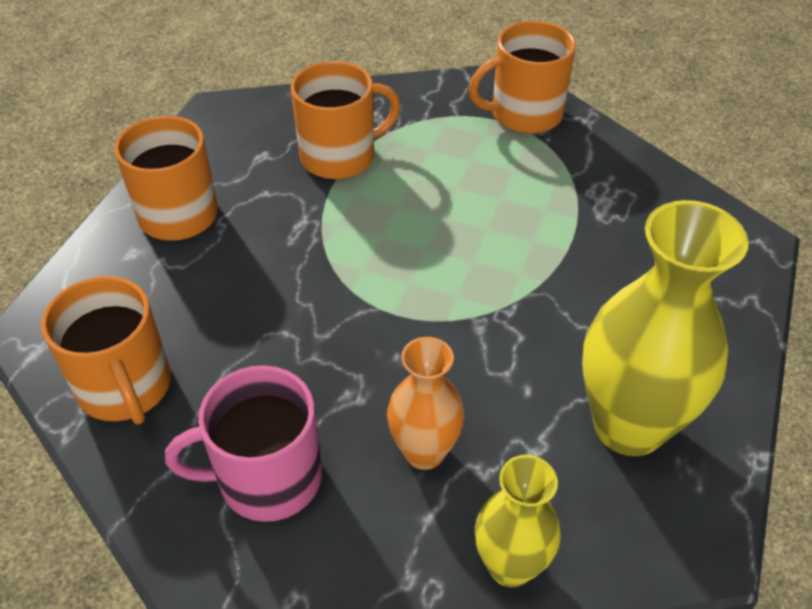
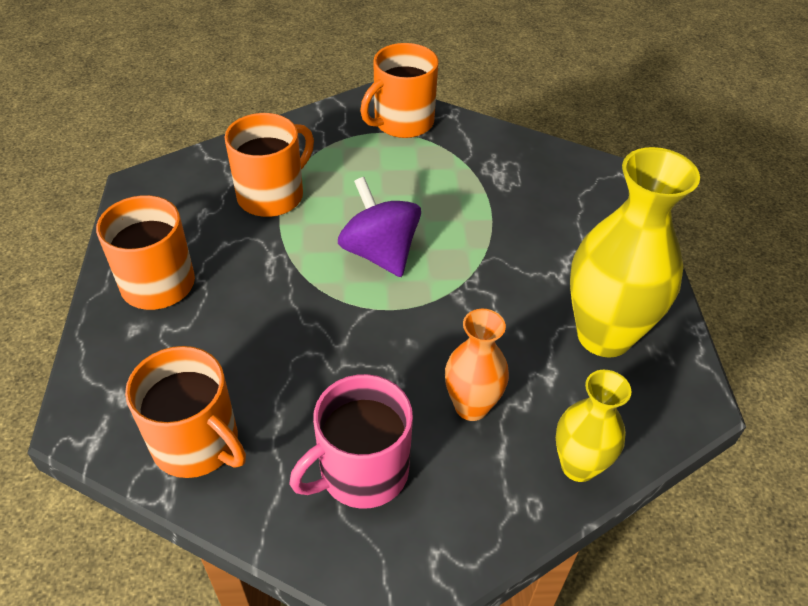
camera: 25 degrees left, 0 degrees up
(419, 250) = (380, 253): none -> purple spinning top

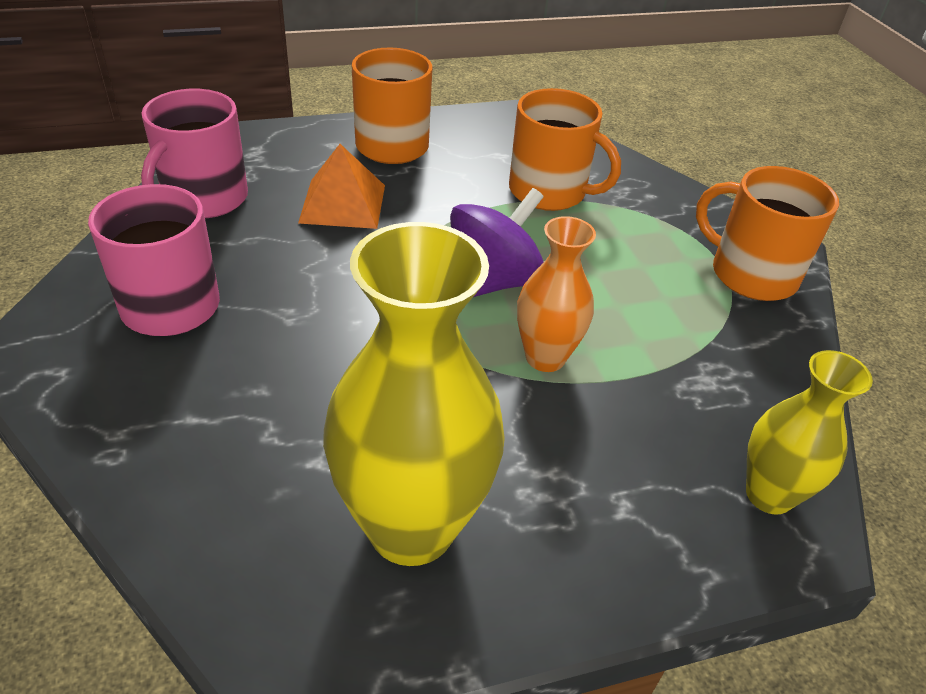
camera: 75 degrees right, 5 degrees down
(197, 443) = (204, 199): orange mug -> pink mug
(243, 332) = (343, 203): none -> orange pyramid
(471, 406) = (261, 384): orange vase -> orange vase (545, 357)
(578, 466) = (170, 500): yellow vase -> yellow vase (769, 494)

